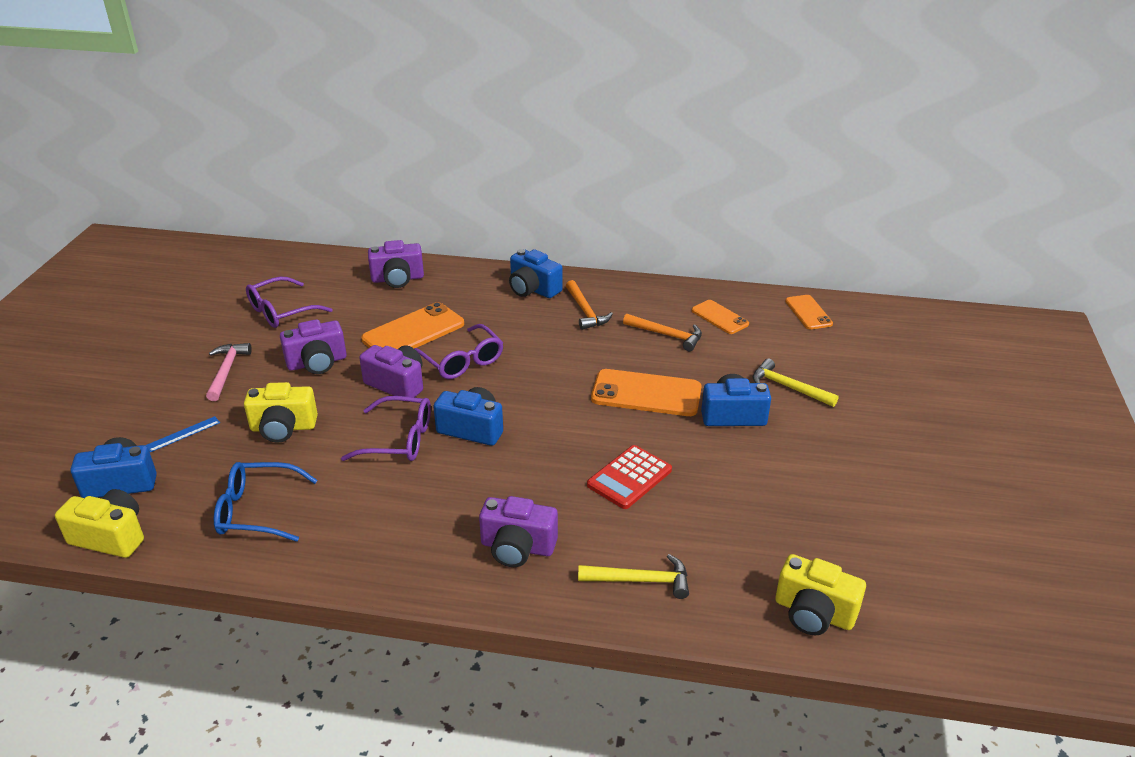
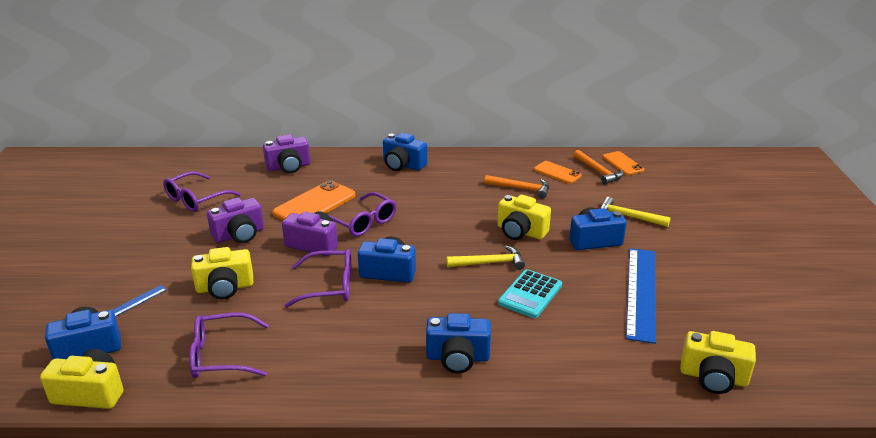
camera: 10 degrees left, 5 degrees down
(226, 371) = (161, 249): pink hammer -> none
(257, 511) = (221, 355): blue glasses -> purple glasses
(517, 547) = (457, 357): purple camera -> blue camera
(585, 311) = (451, 177): orange hammer -> orange hammer (598, 171)
(629, 478) = (530, 294): red calculator -> turquoise calculator
(641, 580) = (568, 370): yellow hammer -> yellow hammer (489, 263)
(646, 394) = (520, 232): orange phone -> yellow camera
(766, 491) = (641, 292): none -> blue ruler

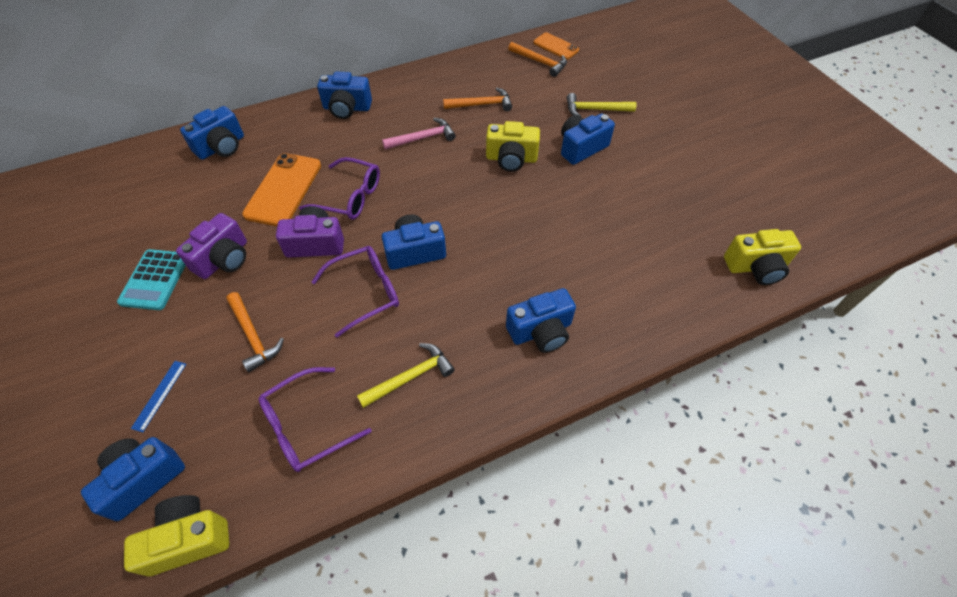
camera: 25 degrees left, 25 degrees up
(196, 199) = (139, 226): purple glasses -> none
(225, 287) = (253, 336): yellow camera -> orange hammer
(288, 167) = (221, 147): purple camera -> blue camera
(452, 199) = (423, 138): none -> pink hammer
(489, 263) = (505, 207): yellow hammer -> yellow hammer (410, 377)
(530, 294) = (562, 231): turquoise calculator -> turquoise calculator (155, 280)
(557, 173) = (503, 74): orange phone -> none
(641, 292) = (653, 195): blue ruler -> none

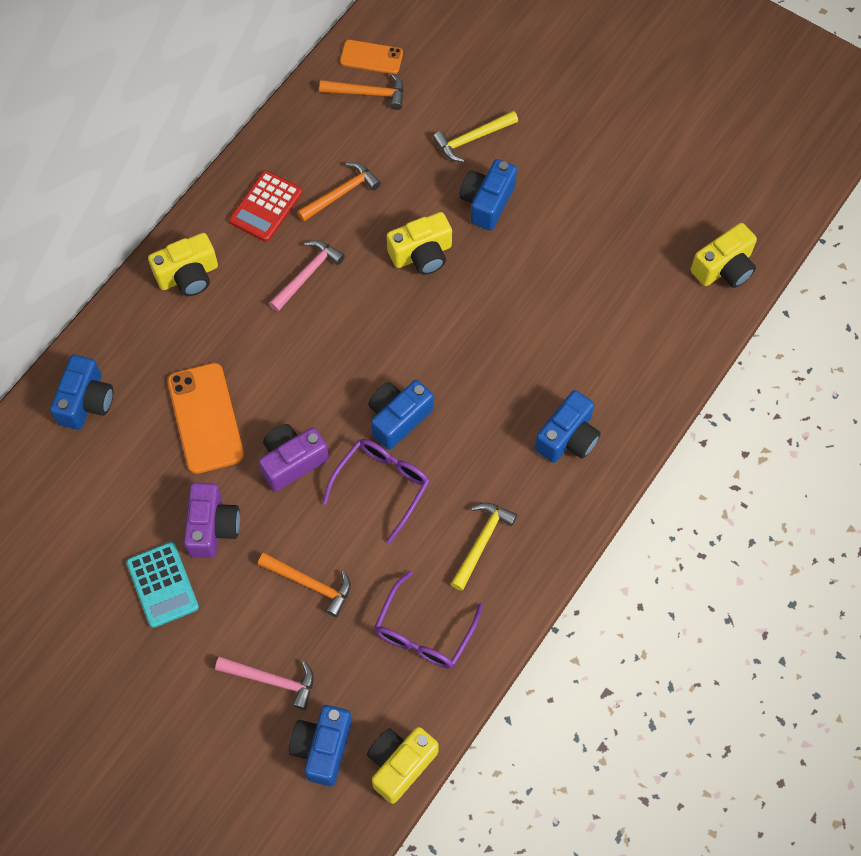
camera: 30 degrees left, 10 degrees up
(159, 395) = (272, 680): blue ruler -> pink hammer
(347, 108) = (188, 275): blue camera -> yellow camera
(350, 197) = (284, 390): purple glasses -> none
(427, 93) = (266, 207): none -> red calculator

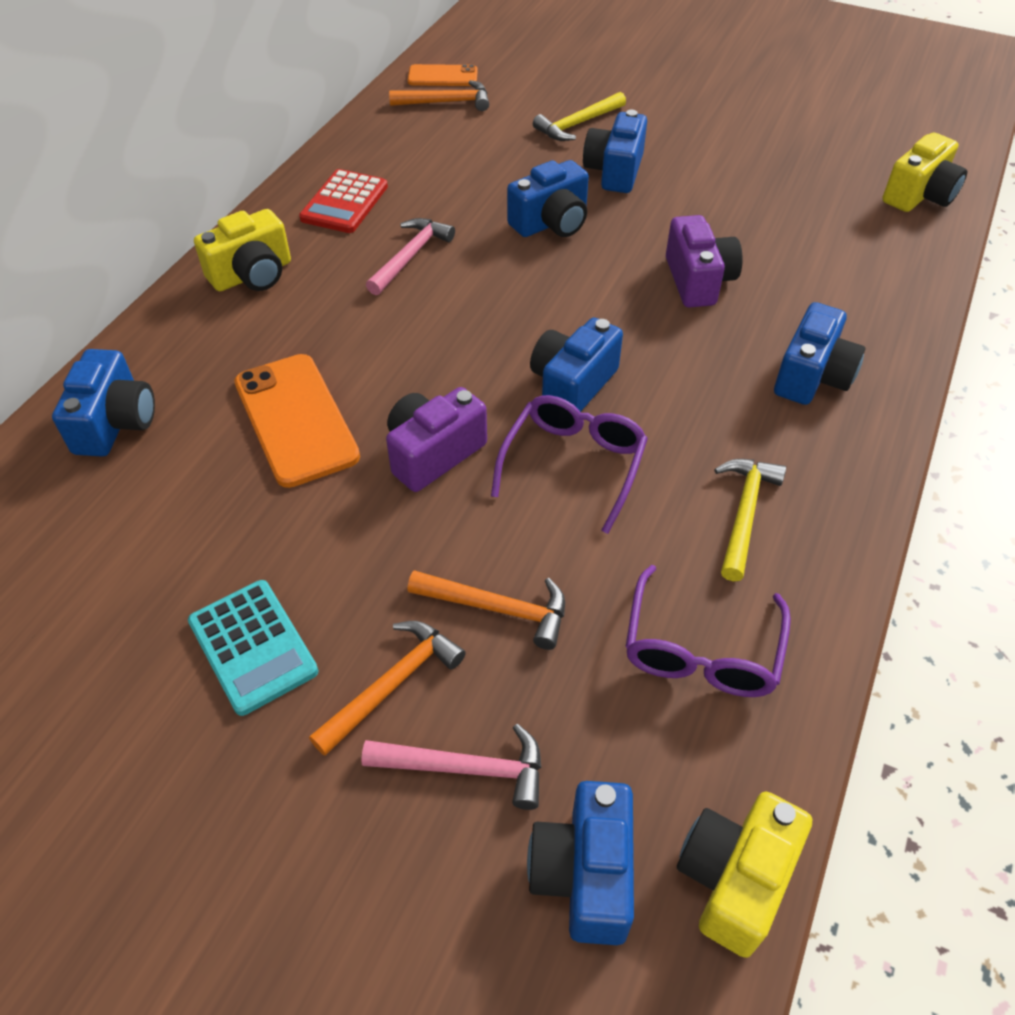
camera: 10 degrees left, 15 degrees down
(212, 527) = (325, 553): purple camera -> purple camera (698, 280)
(341, 193) = (436, 182): orange hammer -> orange hammer (392, 684)
(422, 254) = (551, 223): yellow camera -> blue camera

